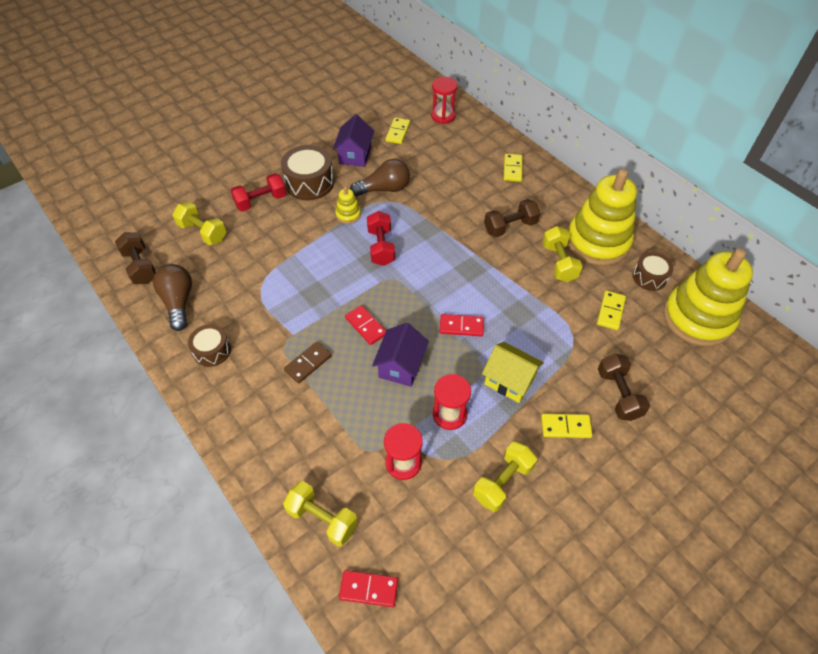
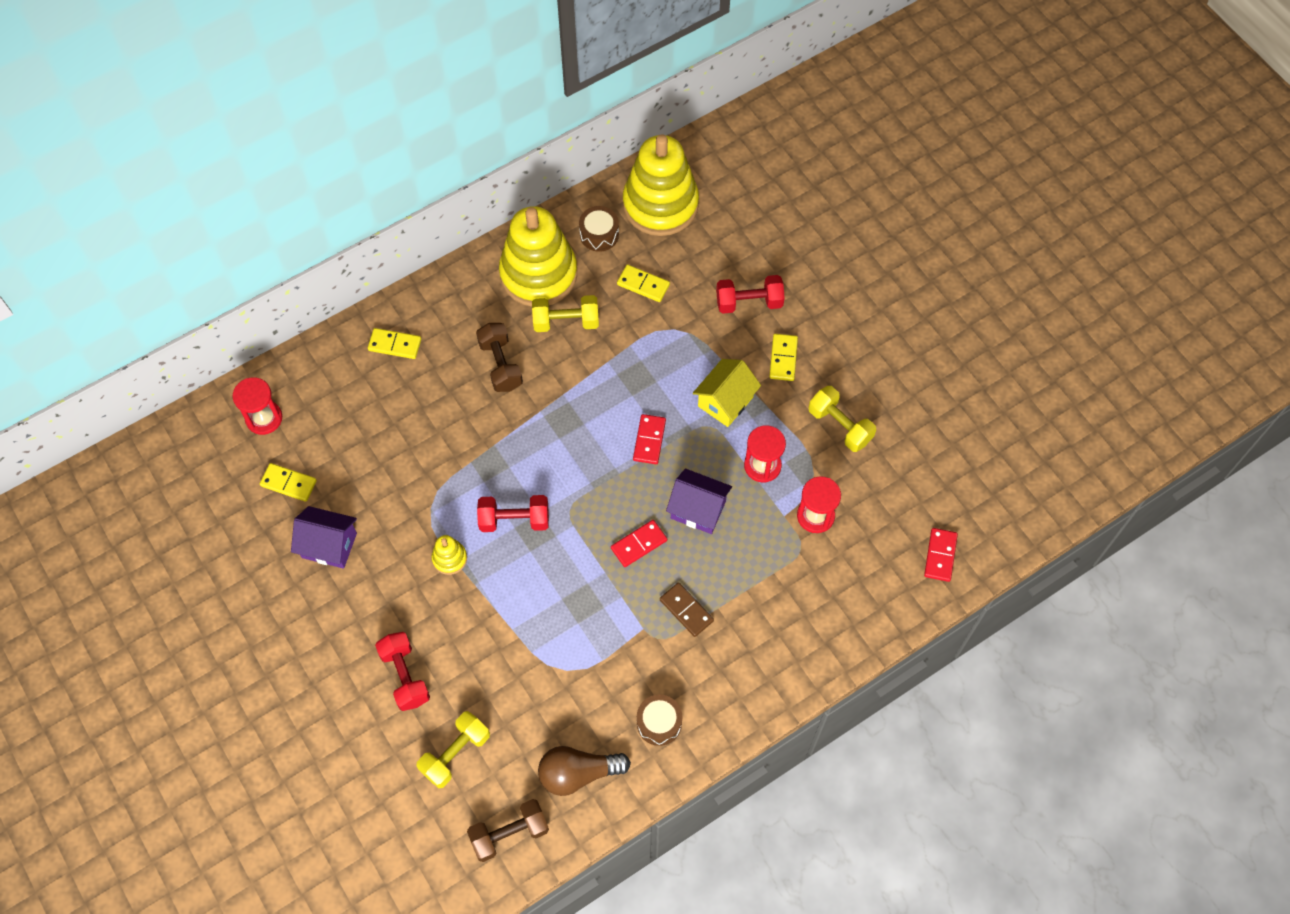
camera: 85 degrees left, 10 degrees up
(309, 183) = (377, 609): brown drum -> none
(322, 518) = (872, 596): yellow dumbbell -> none
(384, 189) = (407, 509): brown light bulb -> none
(618, 394) = (749, 302): brown dumbbell -> red dumbbell

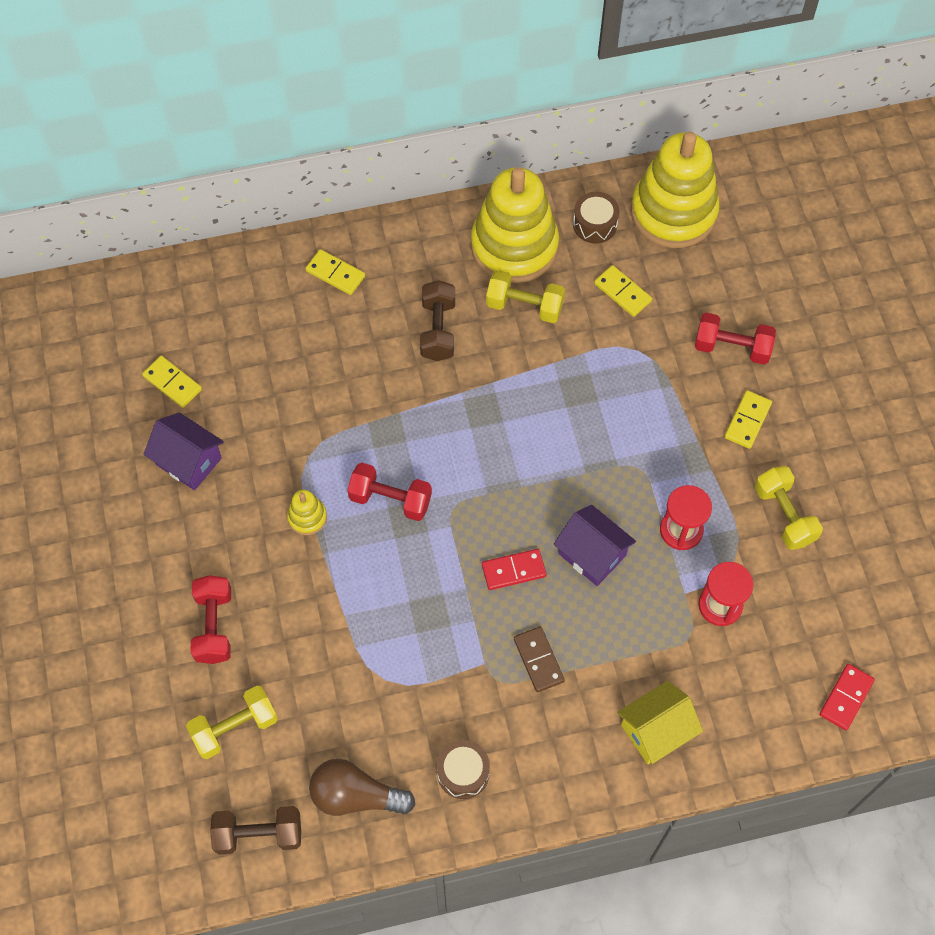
camera: 20 degrees right, 0 degrees up
(264, 418) = (173, 307): red hourglass -> none
(649, 440) = (567, 462): red domino -> none
(725, 401) = (666, 447): yellow house -> yellow house (656, 730)

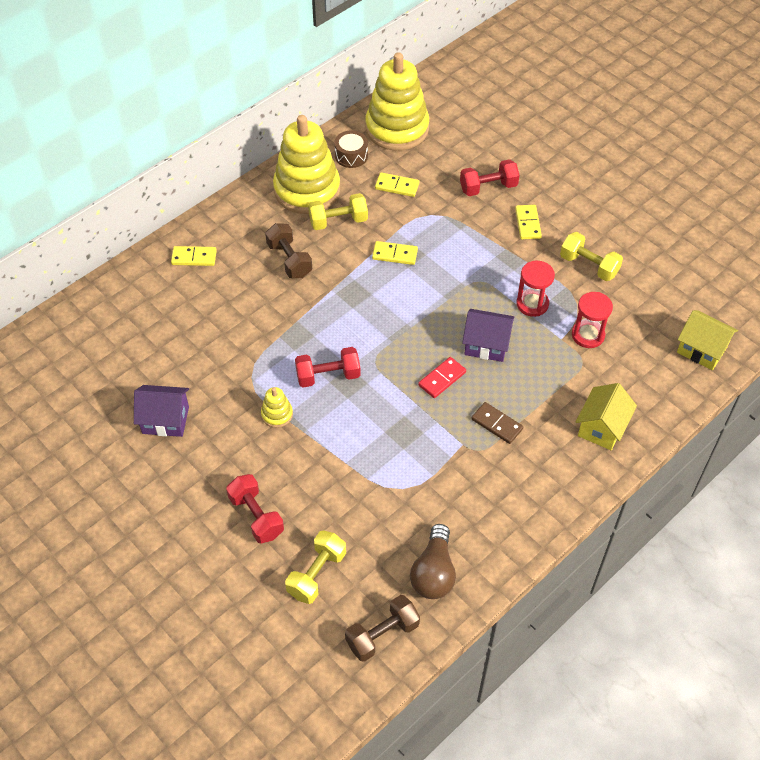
camera: 30 degrees left, 10 degrees down
(172, 383) = (119, 376): yellow domino -> yellow domino (395, 254)
(356, 796) = (434, 572): brown light bulb -> brown light bulb turned 60 degrees counterclockwise
(463, 773) = (496, 519): brown drum -> none
(846, 698) = (701, 350): red domino -> yellow house

